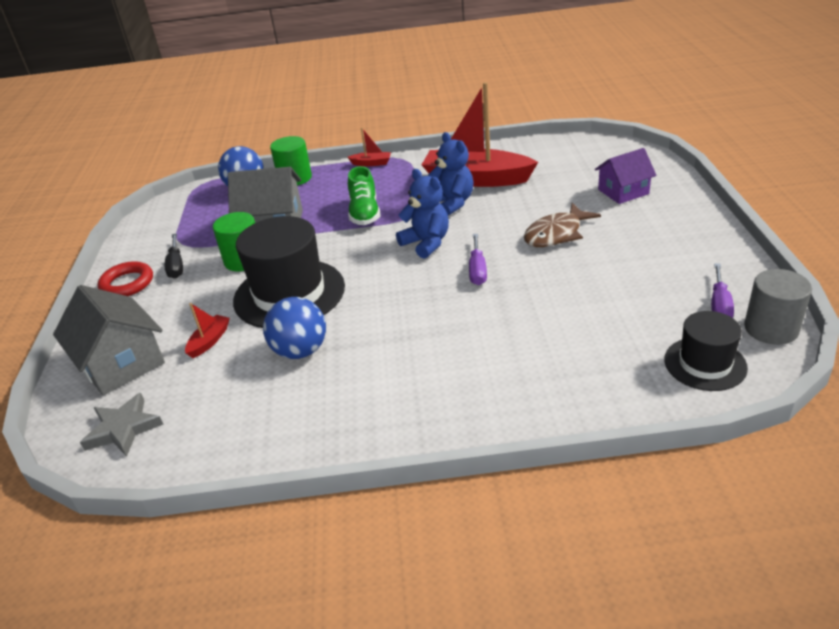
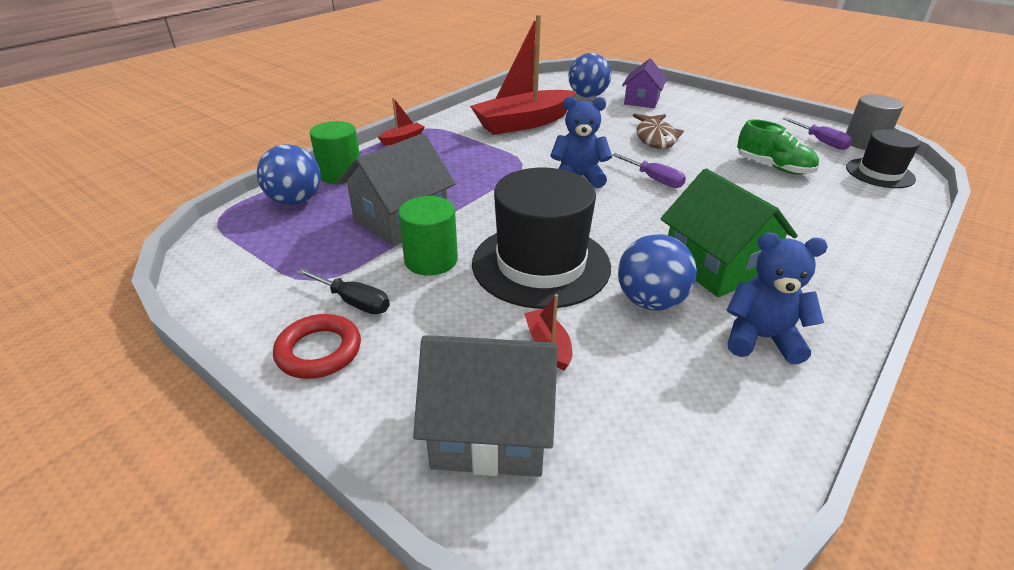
camera: 50 degrees left, 0 degrees up
(123, 429) = (638, 487): grey star -> none
(364, 213) = (477, 176): green shoe -> green shoe (773, 167)
(383, 354) = (716, 266): none -> green house
(452, 203) = (539, 144): blue teddy bear -> blue teddy bear (761, 338)
(581, 170) = (587, 96): none -> blue ball

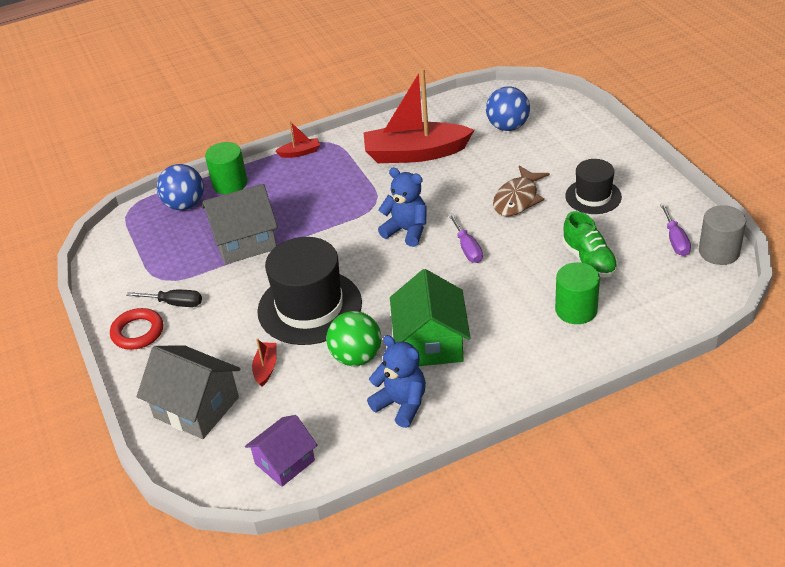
camera: 30 degrees right, 5 degrees up
(354, 302) = (175, 303): black screwdriver -> black screwdriver turned 45 degrees counterclockwise
(431, 260) = (241, 283): green cylinder -> green cylinder (576, 310)
(641, 101) = (555, 144): purple house -> purple house (285, 462)
(650, 301) = (356, 357): blue ball -> green ball
(879, 173) = (683, 292): black hat -> black hat (593, 196)

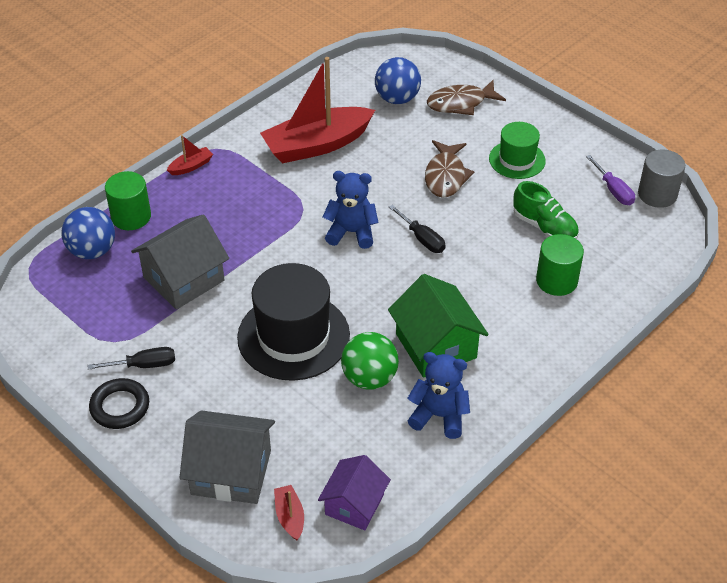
camera: 25 degrees left, 5 degrees up
(138, 332) = (120, 407): red ring -> black ring
(266, 368) = (282, 412): red boat -> red boat (290, 516)
(467, 248) = (422, 239): purple screwdriver -> black screwdriver
(564, 139) = (460, 103): none -> brown fish
(593, 196) = (517, 160): black hat -> green hat

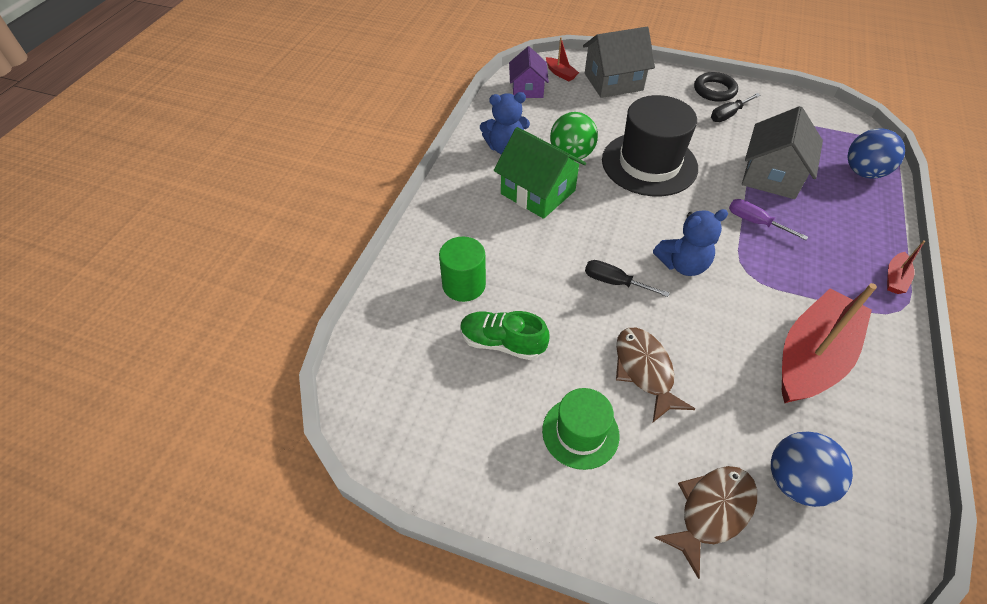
camera: 155 degrees right, 5 degrees up
(131, 217) = (875, 209): green cylinder -> none
(613, 190) = (443, 430): purple screwdriver -> purple screwdriver (755, 222)
(657, 194) = (387, 446): grey cylinder -> none

